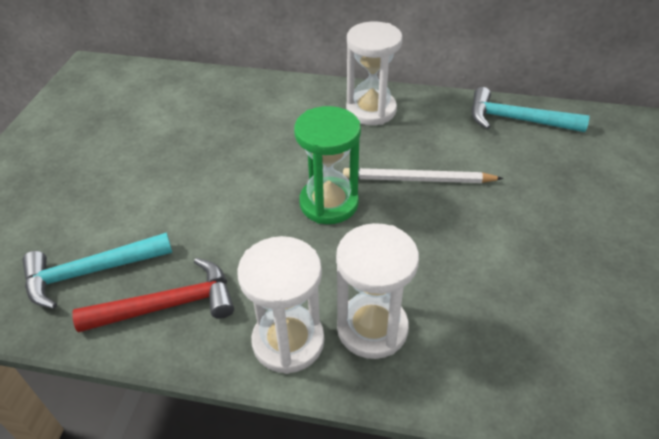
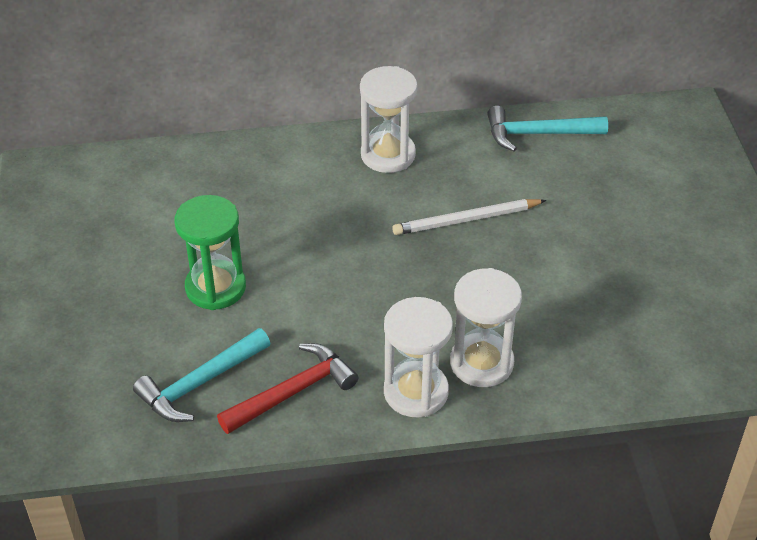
camera: 20 degrees left, 0 degrees up
(329, 203) = (392, 263): green hourglass -> green hourglass (215, 287)

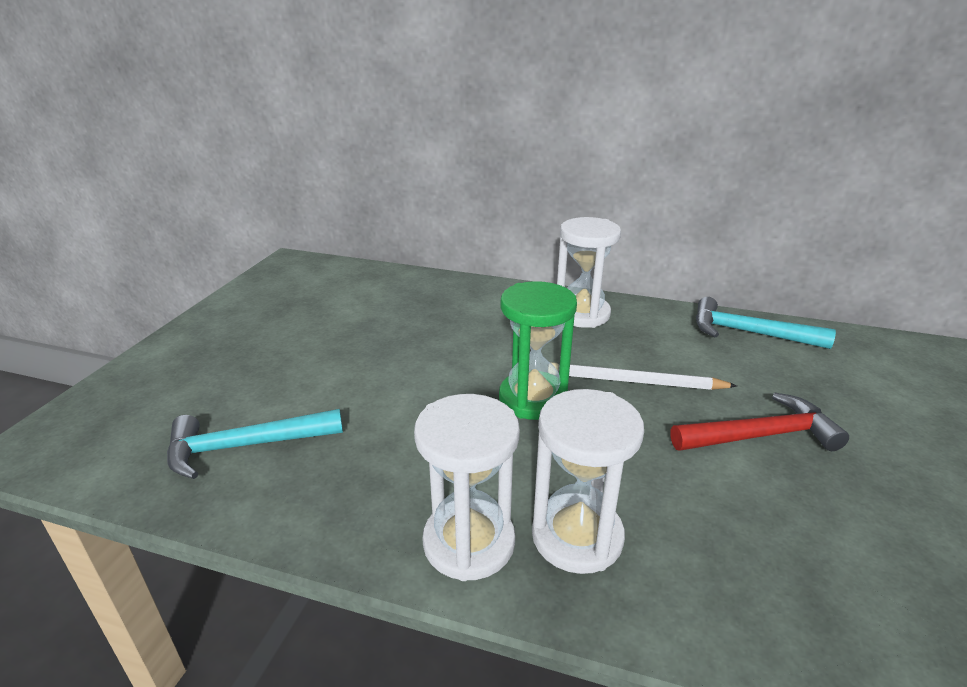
camera: 25 degrees right, 15 degrees down
(215, 287) = (342, 369): green hourglass -> green hourglass (533, 399)
(293, 392) = (328, 488): red hammer -> red hammer (761, 435)

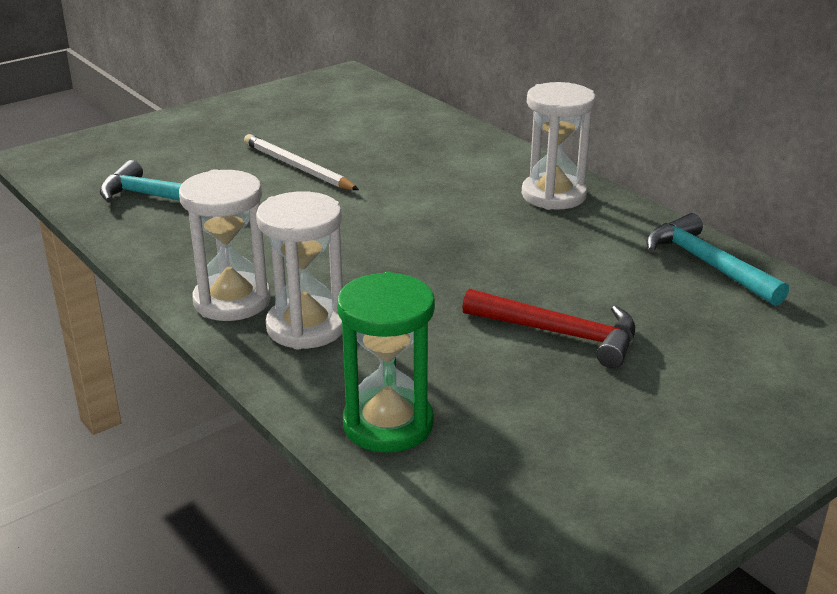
camera: 35 degrees right, 0 degrees up
(533, 399) = (402, 241): green hourglass -> green hourglass (388, 424)
(635, 382) = (512, 260): white pencil -> white pencil (297, 167)

